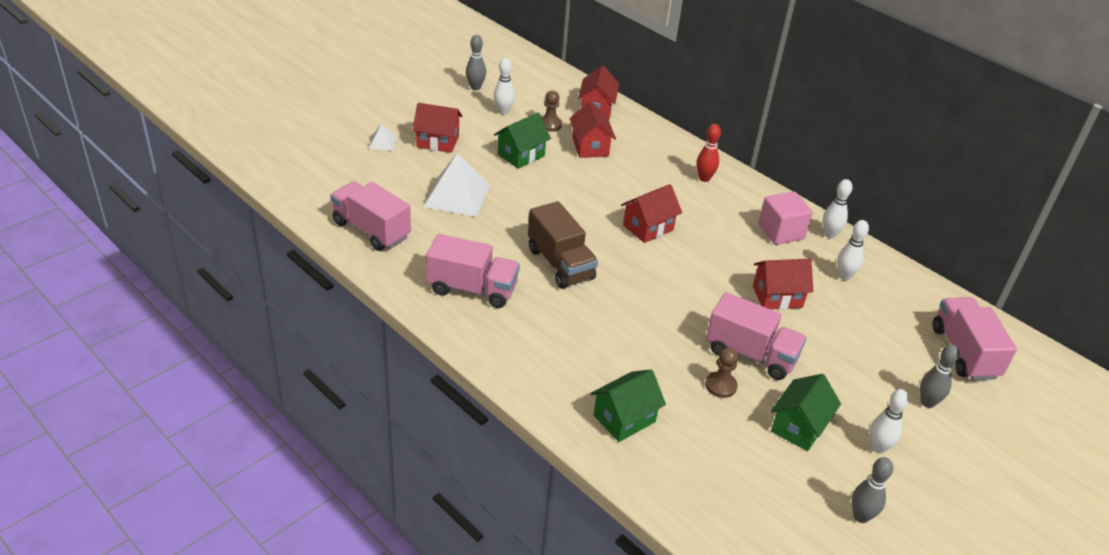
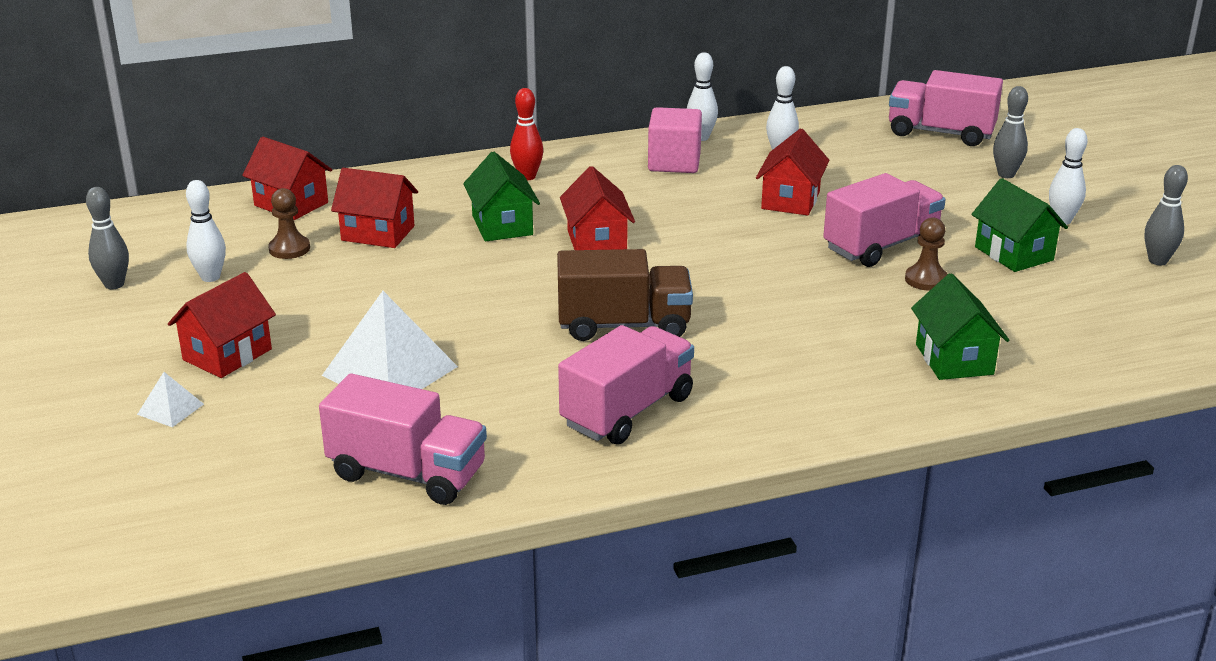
camera: 60 degrees left, 10 degrees down
(371, 230) = (407, 473): pink truck -> pink truck turned 135 degrees counterclockwise
(521, 155) = (341, 291): green house -> green house (502, 225)

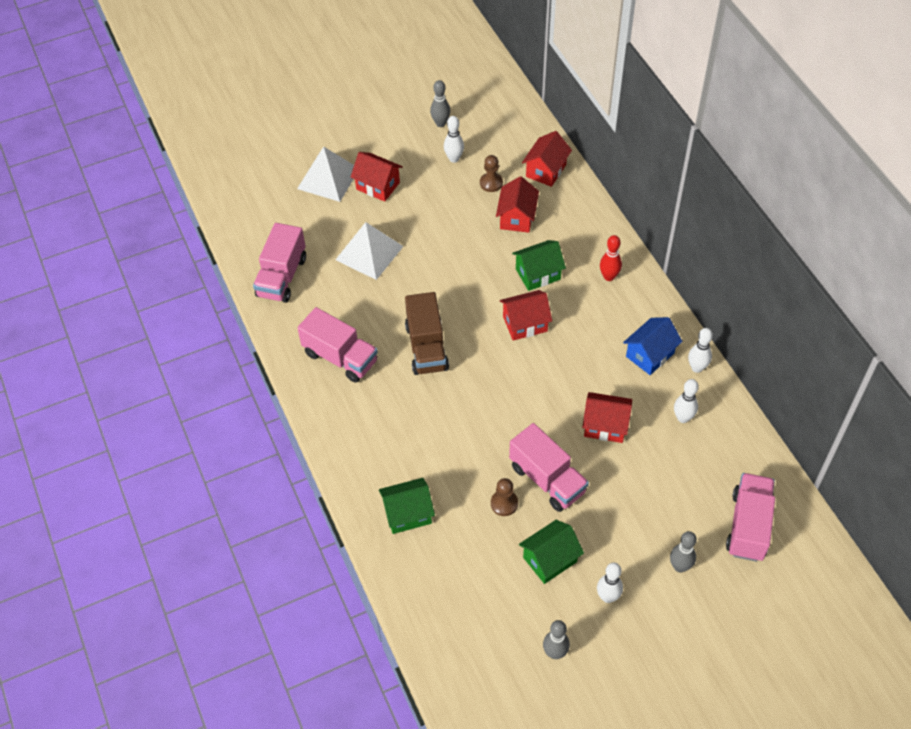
camera: 85 degrees right, 25 degrees up
(170, 409) = (328, 178): white pyramid -> white pyramid, size x2.15
(674, 163) = (650, 355): pink cube -> blue house

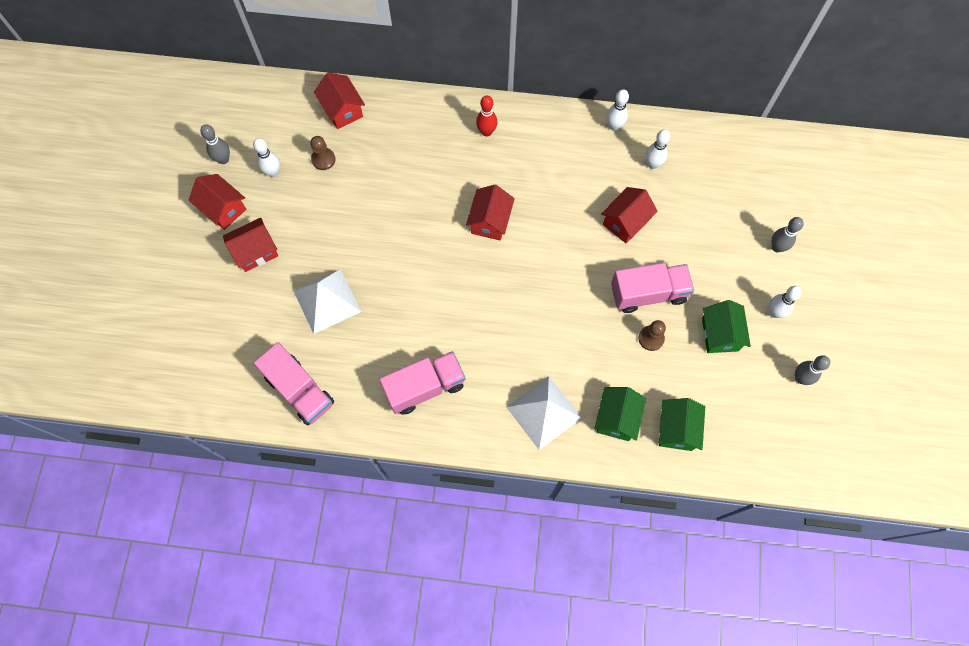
camera: 60 degrees left, 15 degrees up
(328, 178) = (213, 288): white pyramid -> white pyramid (543, 412)
(426, 347) = (462, 311): brown truck -> none
(517, 217) = (376, 162): red house -> red house (223, 209)
(538, 274) = (447, 181): green house -> green house (676, 429)
(650, 355) = (581, 150): blue house -> none
(748, 526) = (769, 180): pink truck -> none

